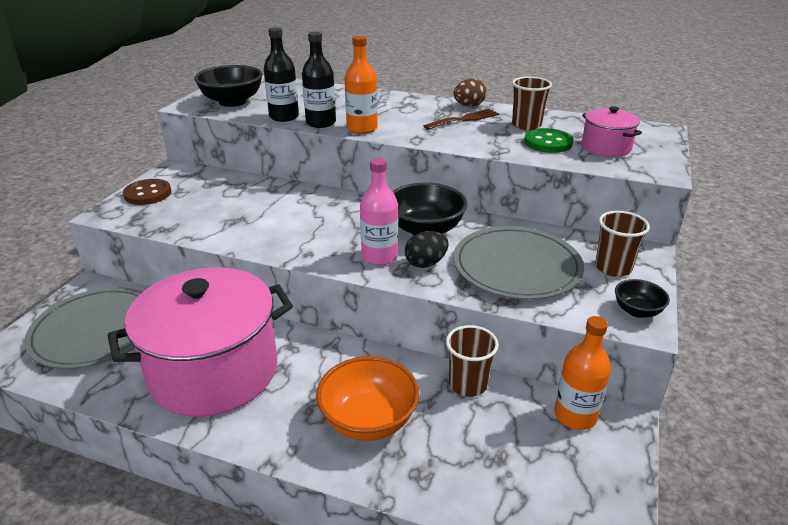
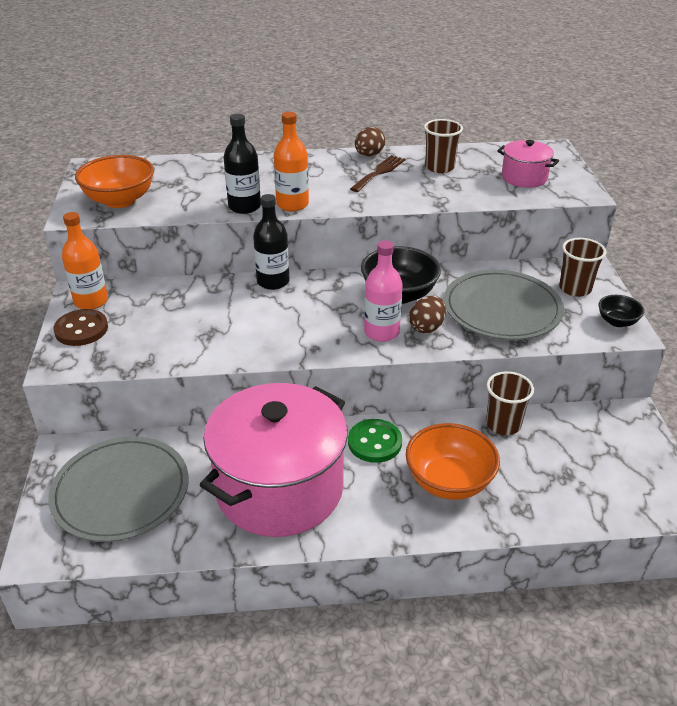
camera: 25 degrees left, 5 degrees up
(232, 102) = (120, 200): black bowl -> orange bowl
(284, 117) = (198, 207): black bottle -> black bottle (273, 282)
(426, 263) = (426, 327): black egg -> brown egg
(548, 143) = (473, 183): green button -> green button (374, 442)
(575, 415) = (598, 422): orange bottle -> orange bottle (91, 301)

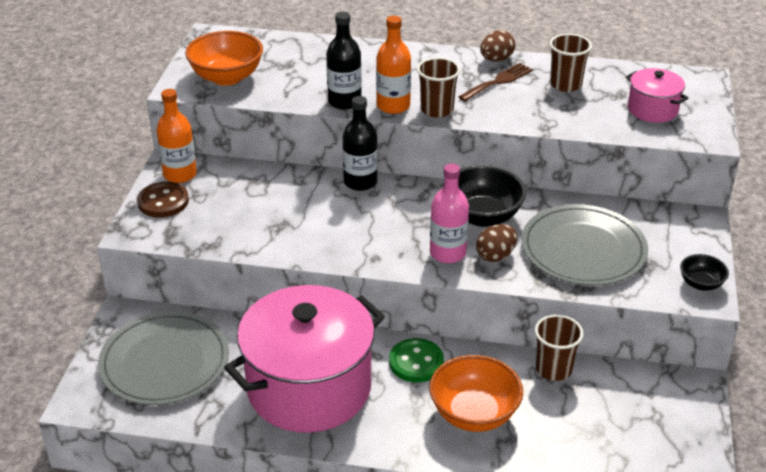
camera: 15 degrees right, 0 degrees up
(575, 289) = (673, 240): brown cup -> brown cup (437, 110)

